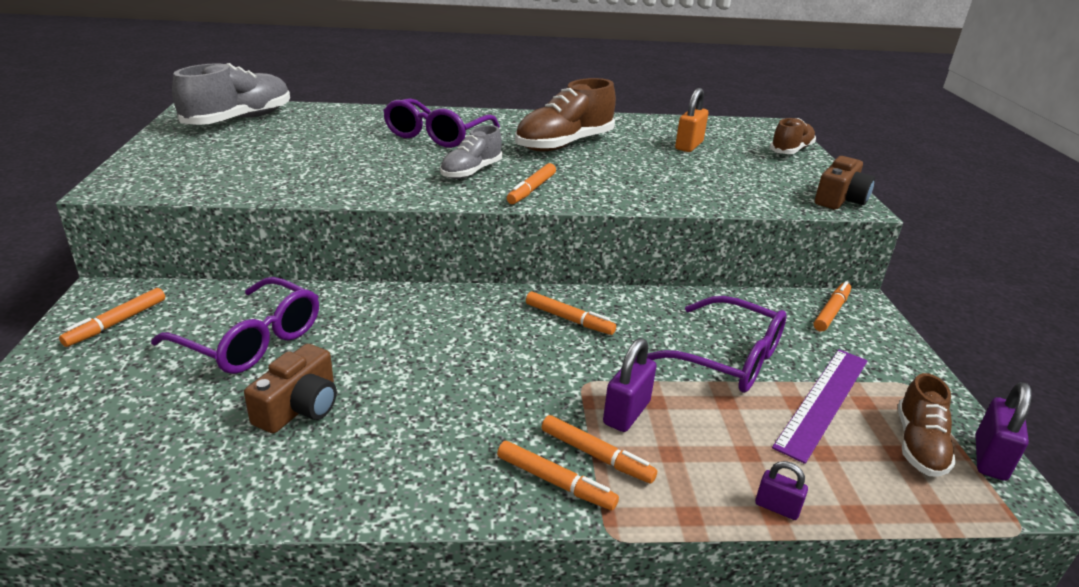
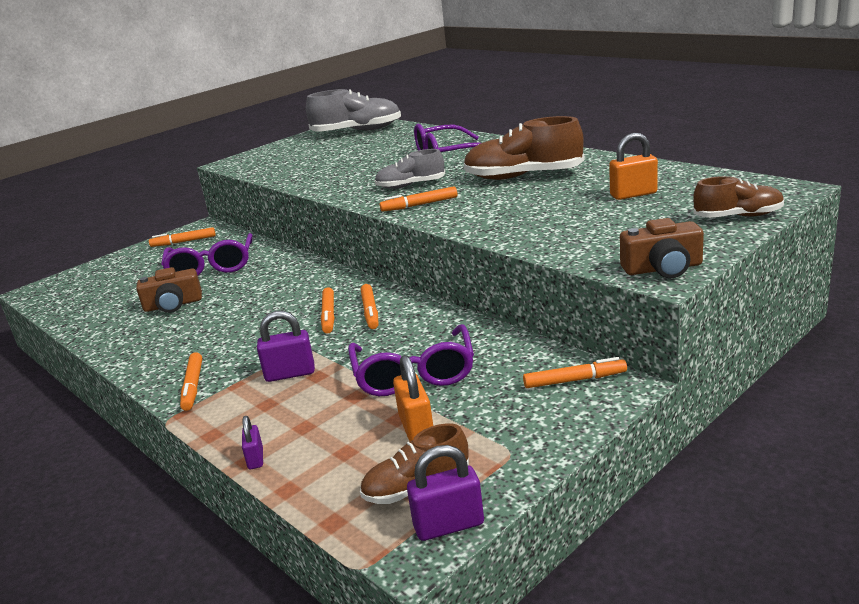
camera: 55 degrees right, 5 degrees down
(596, 455) = (233, 385): orange marker -> orange marker (329, 315)
(823, 401) = (416, 428): purple ruler -> orange padlock

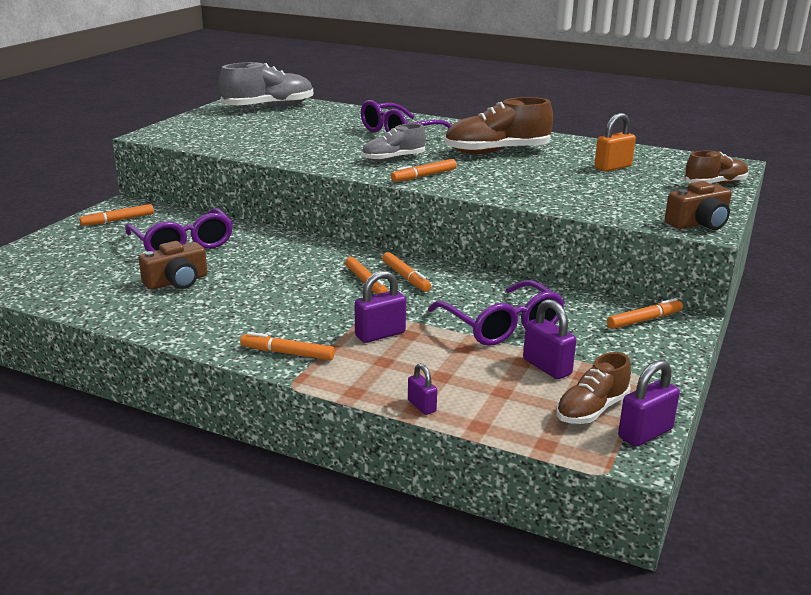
camera: 25 degrees left, 0 degrees up
(193, 386) = (287, 353): orange marker -> orange marker turned 135 degrees clockwise
(416, 428) = (547, 367): orange padlock -> purple padlock

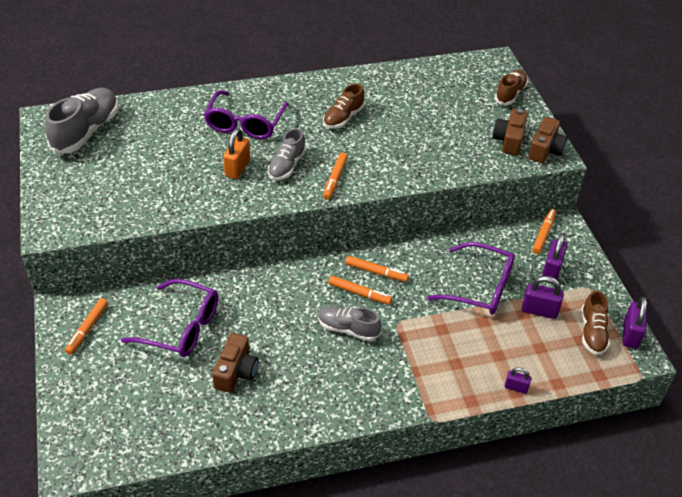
camera: 40 degrees left, 20 degrees up
(287, 353) = (397, 394): orange marker -> none
(316, 298) = (348, 329): none -> grey shoe
(380, 334) = (426, 340): purple padlock -> purple padlock (551, 270)
(497, 152) = (343, 118): brown shoe -> brown shoe, size x0.61
(613, 167) = (435, 102): orange padlock -> orange padlock (237, 168)
(661, 206) = (509, 140): none -> brown camera

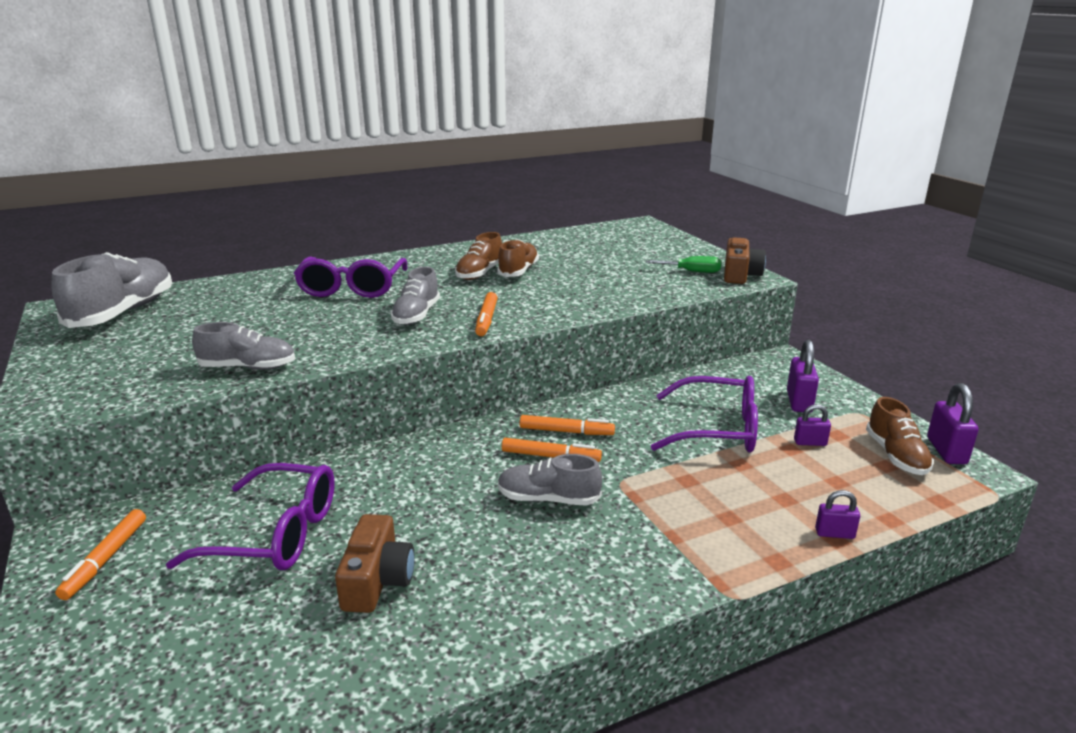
camera: 10 degrees left, 20 degrees down
(170, 208) = (248, 367): none -> grey shoe
(237, 168) = (347, 323): orange padlock -> none
(509, 140) = (692, 272): brown camera -> green screwdriver
(510, 94) = (671, 242): brown shoe -> brown shoe (518, 271)
(539, 311) = (810, 442): purple padlock -> purple padlock, size x0.60
(543, 234) = (766, 371): orange marker -> none

